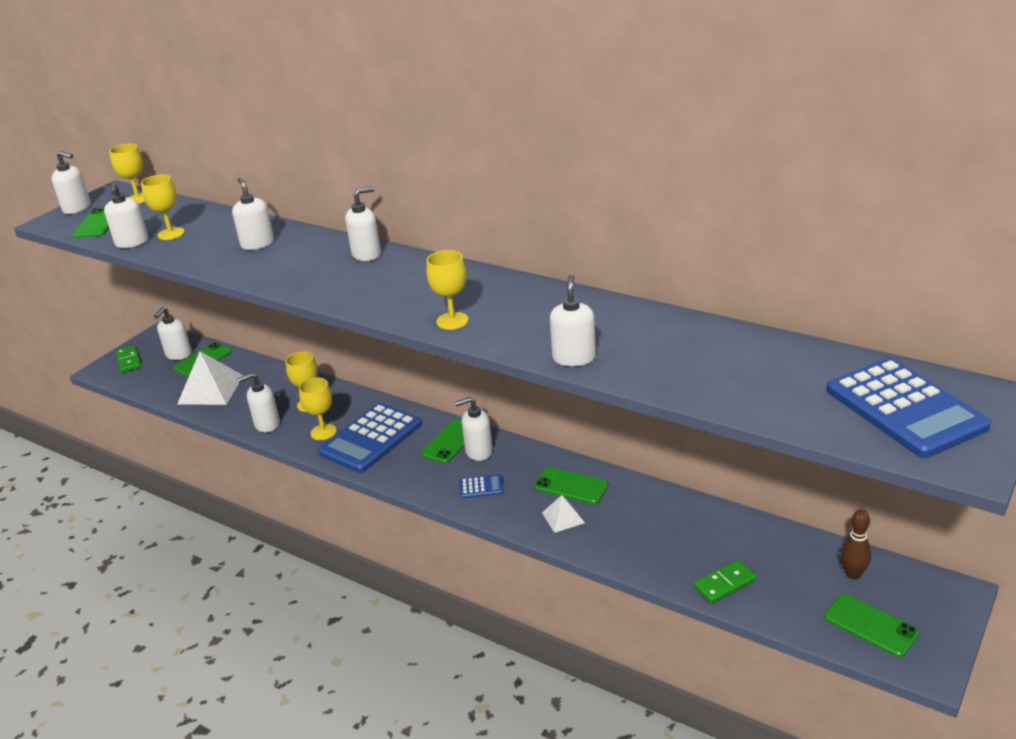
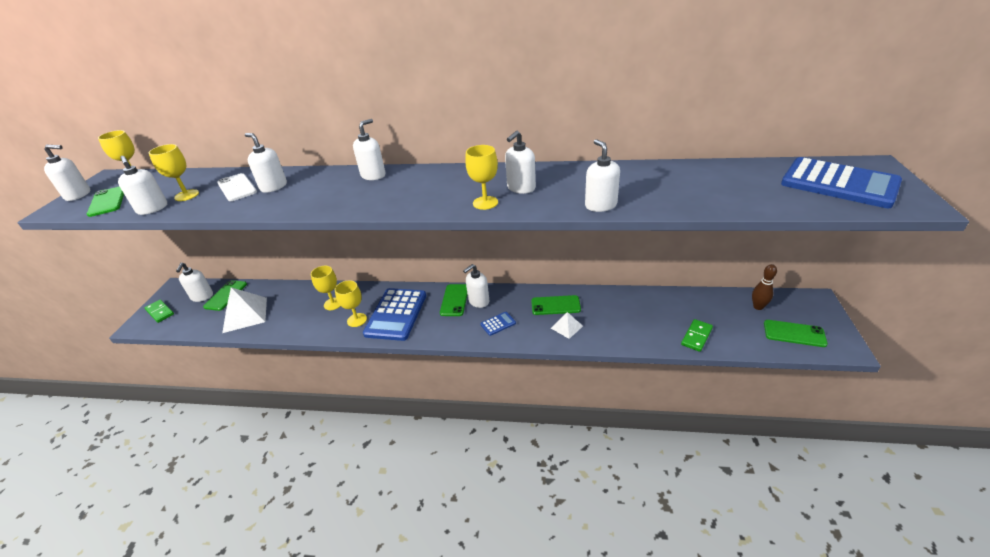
camera: 25 degrees left, 5 degrees up
(222, 236) = (237, 187): none -> white phone
(267, 424) = (308, 327): white soap dispenser -> white soap dispenser (521, 188)

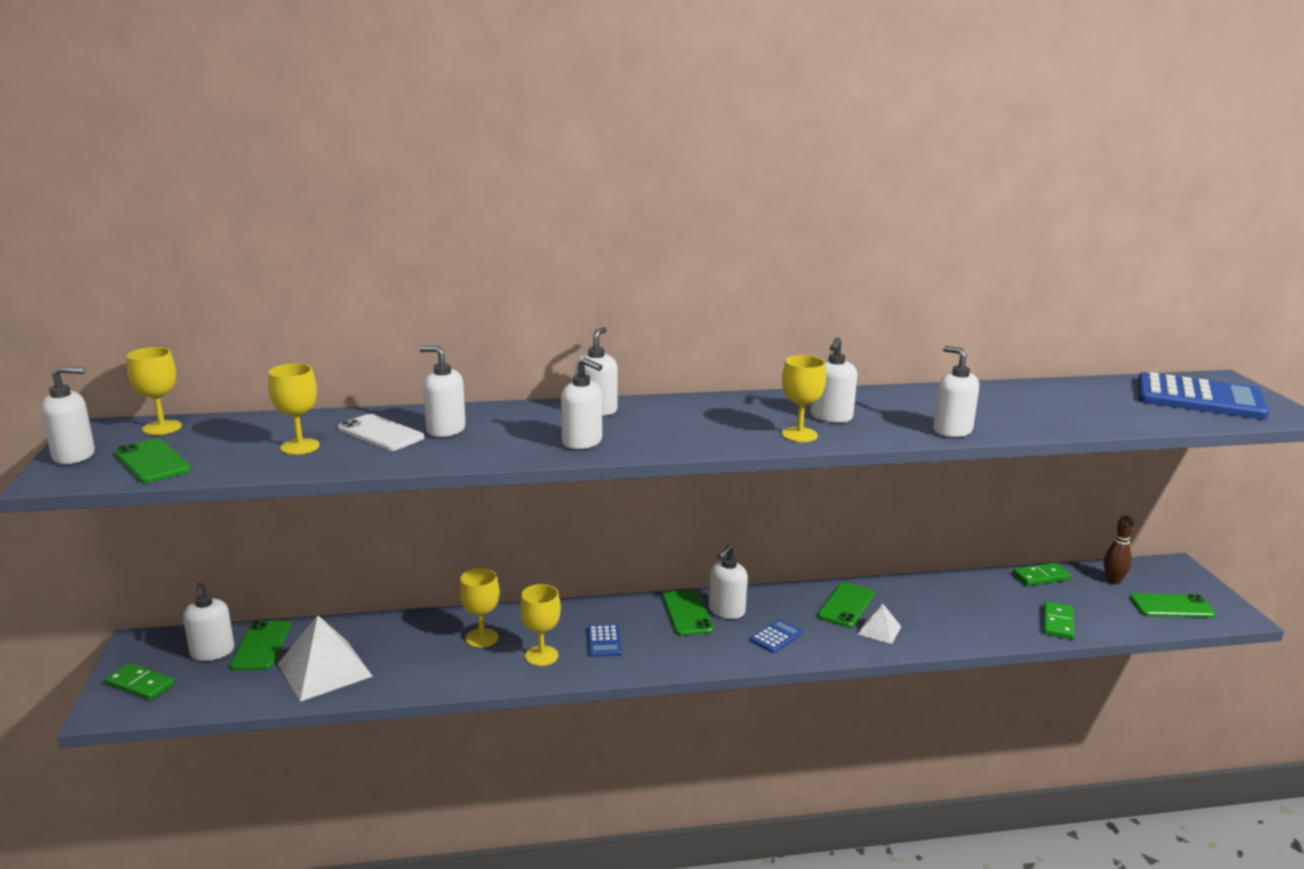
camera: 20 degrees left, 15 degrees down
(152, 209) = (259, 467): white soap dispenser -> white soap dispenser (582, 442)
(396, 314) = (604, 641): blue calculator -> blue calculator, size x0.43
(555, 305) = (846, 605): green phone -> green phone turned 45 degrees counterclockwise
(704, 298) = (1041, 577): none -> green domino

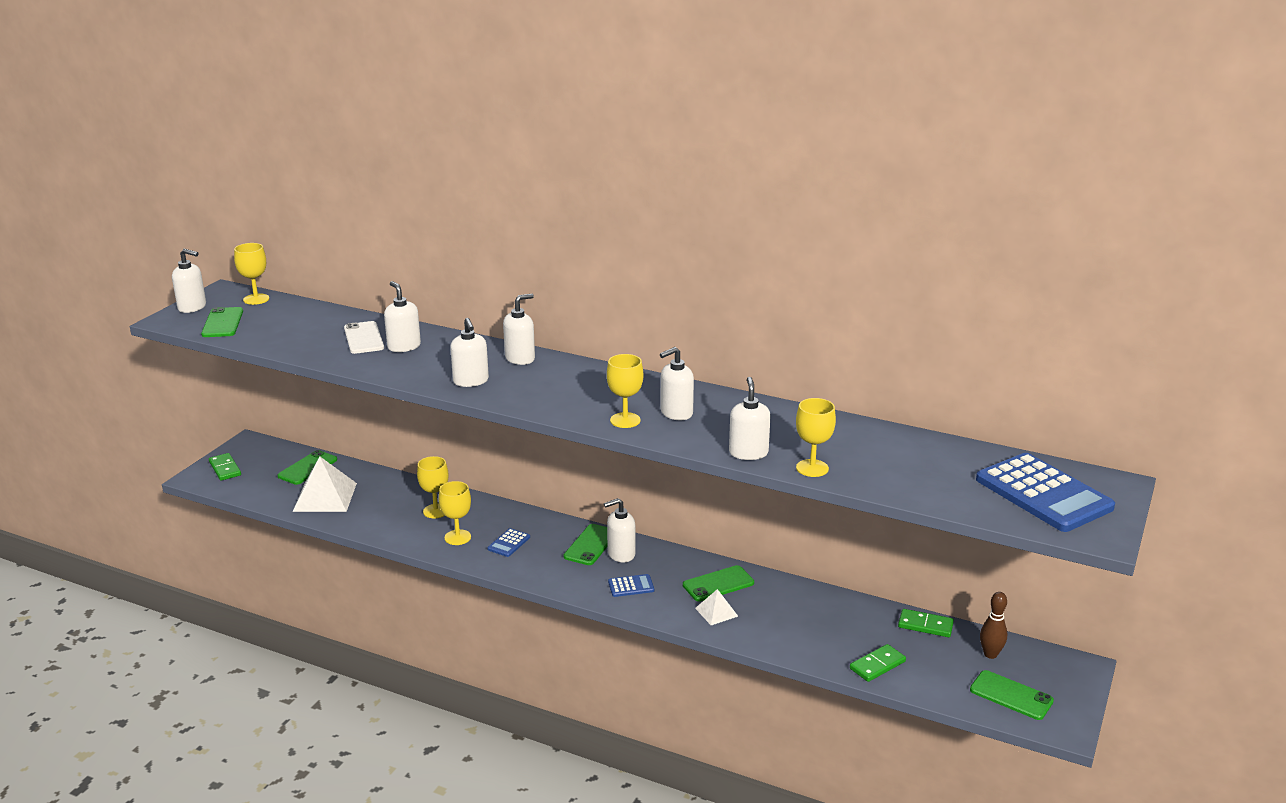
camera: 35 degrees right, 5 degrees up
(212, 652) = (279, 462): white soap dispenser -> none
(300, 447) = (307, 335): yellow goblet -> yellow goblet (812, 468)

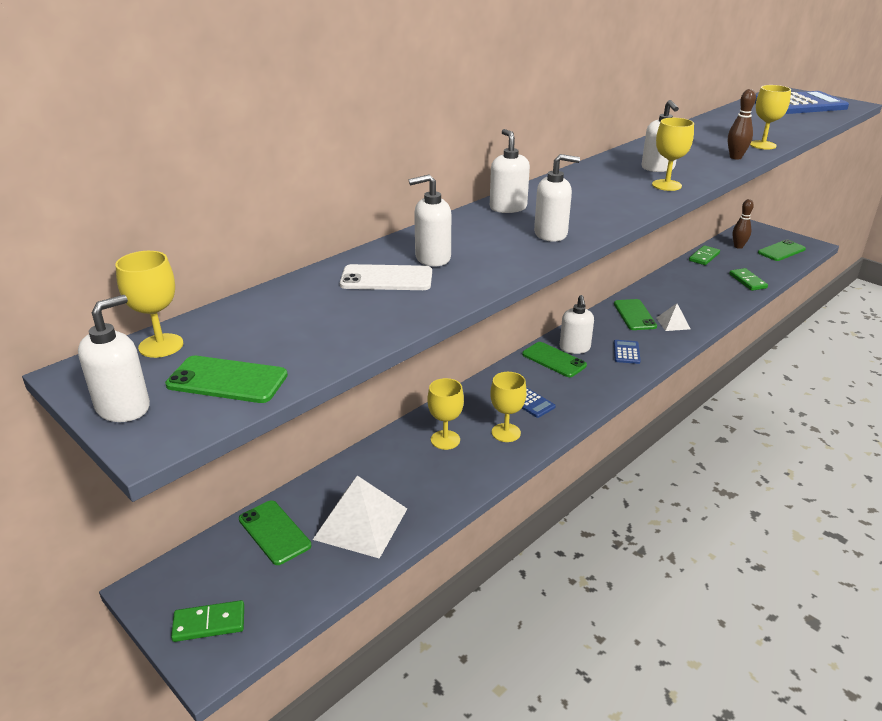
camera: 70 degrees left, 5 degrees up
(748, 453) = (735, 157): white soap dispenser -> brown bowling pin

